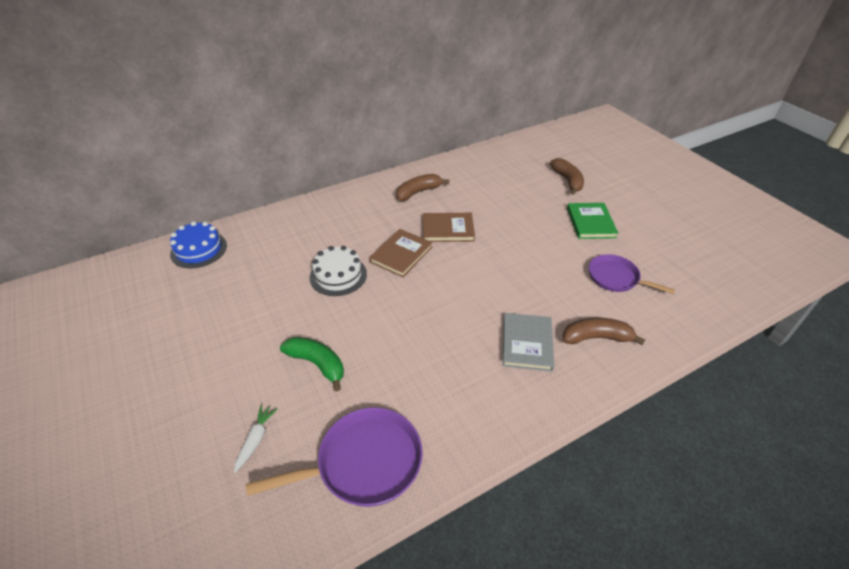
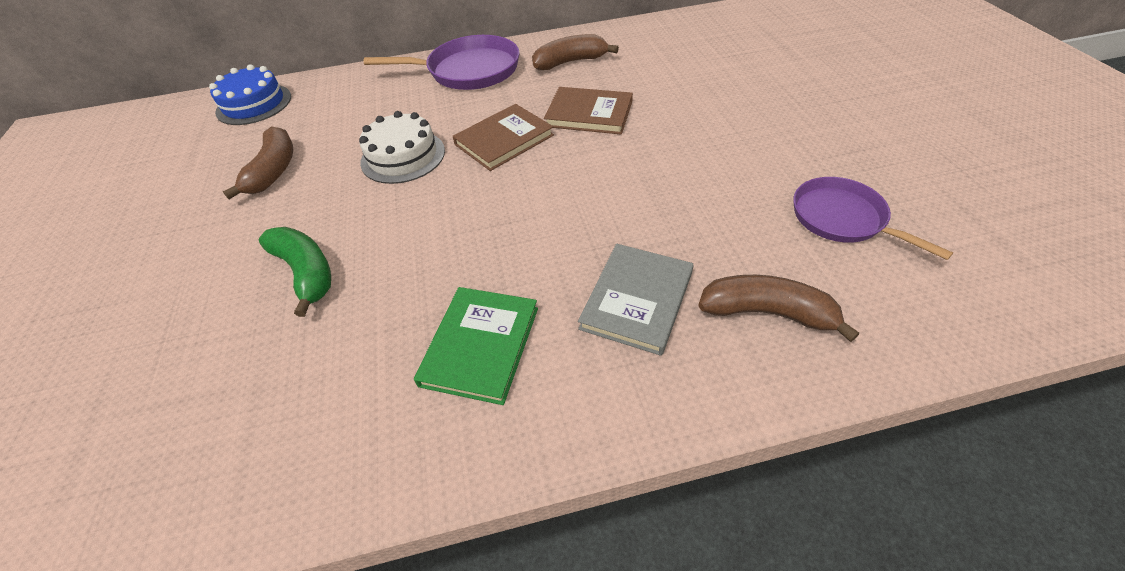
camera: 20 degrees right, 5 degrees up
(256, 440) = (162, 365): white carrot -> none
(364, 463) = (282, 439): purple pan -> purple pan (468, 71)
(567, 181) = (811, 65): brown banana -> brown banana (274, 170)
(590, 222) = (827, 128): green book -> green book (480, 346)

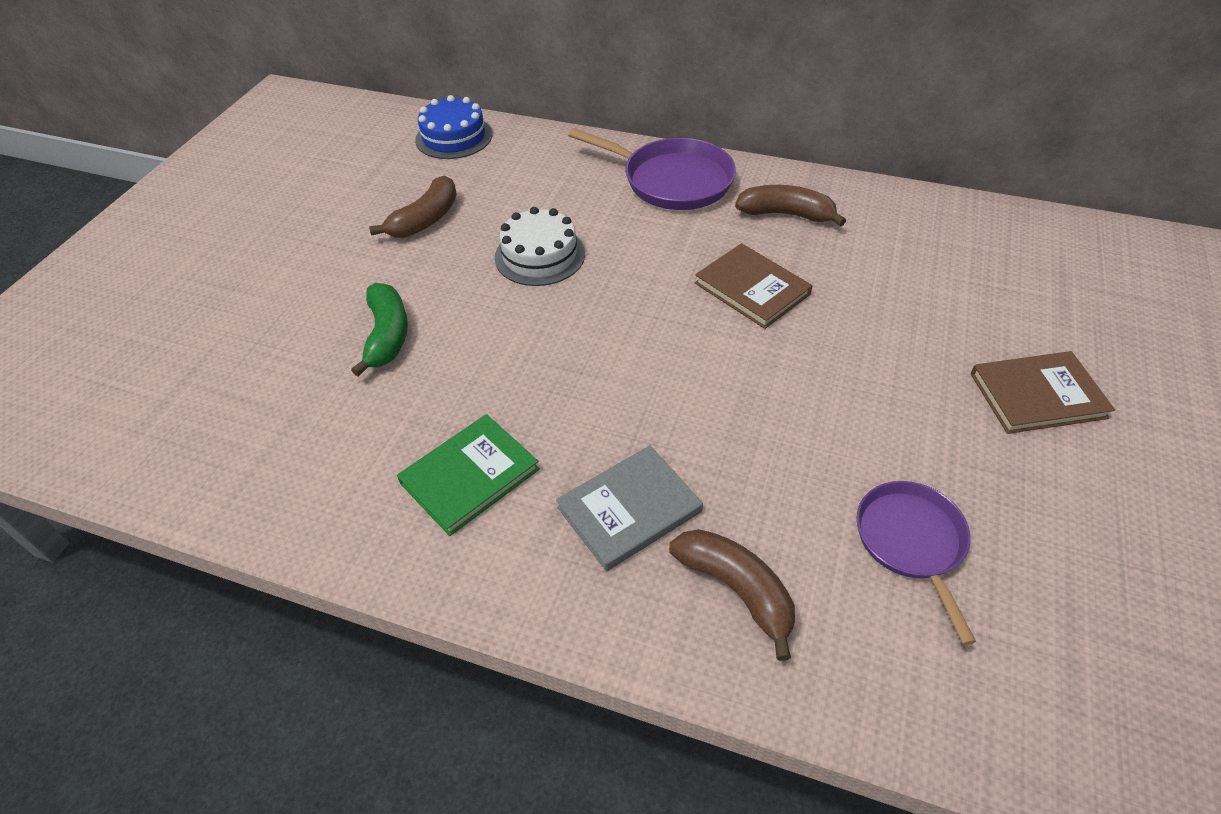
camera: 30 degrees right, 0 degrees up
(504, 140) = (643, 280): brown book -> brown book (1037, 395)

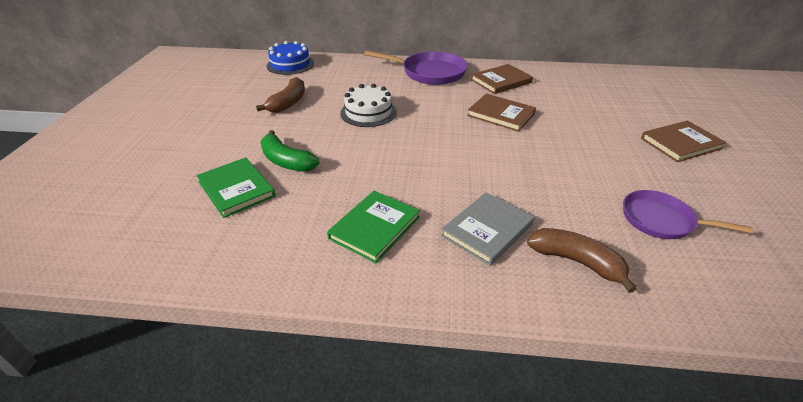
camera: 15 degrees left, 10 degrees down
(305, 375) = (236, 189): none -> green book
(387, 335) = (286, 161): green banana -> green banana turned 150 degrees clockwise
(786, 214) = (501, 81): brown banana -> brown book
(911, 542) = (661, 220): purple pan -> purple pan turned 45 degrees counterclockwise

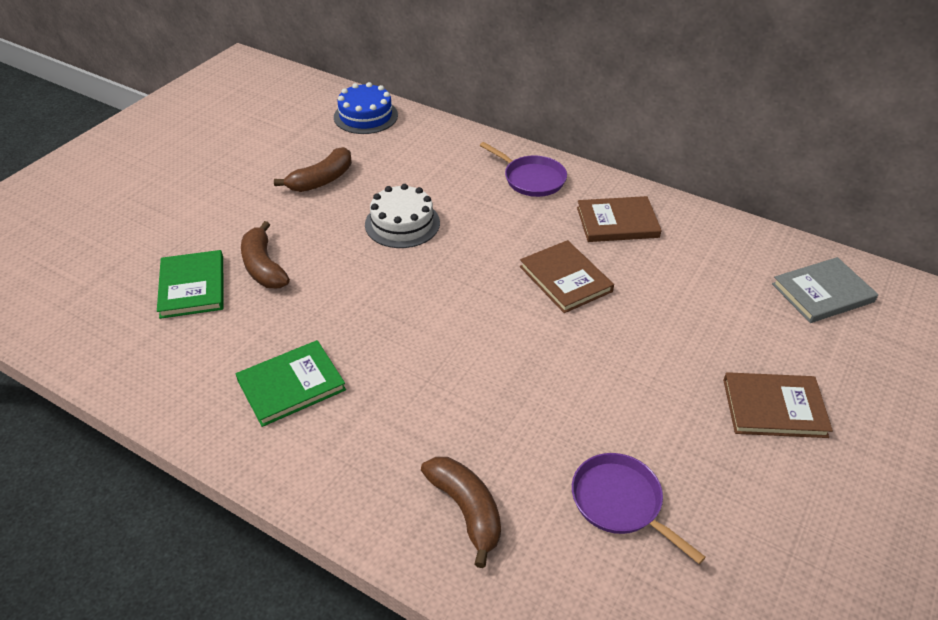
camera: 25 degrees right, 5 degrees up
(286, 161) = (263, 267): green banana -> brown banana
(430, 73) = (531, 179): purple pan -> purple pan, size x0.67
(487, 230) = (404, 434): grey book -> grey book (822, 293)

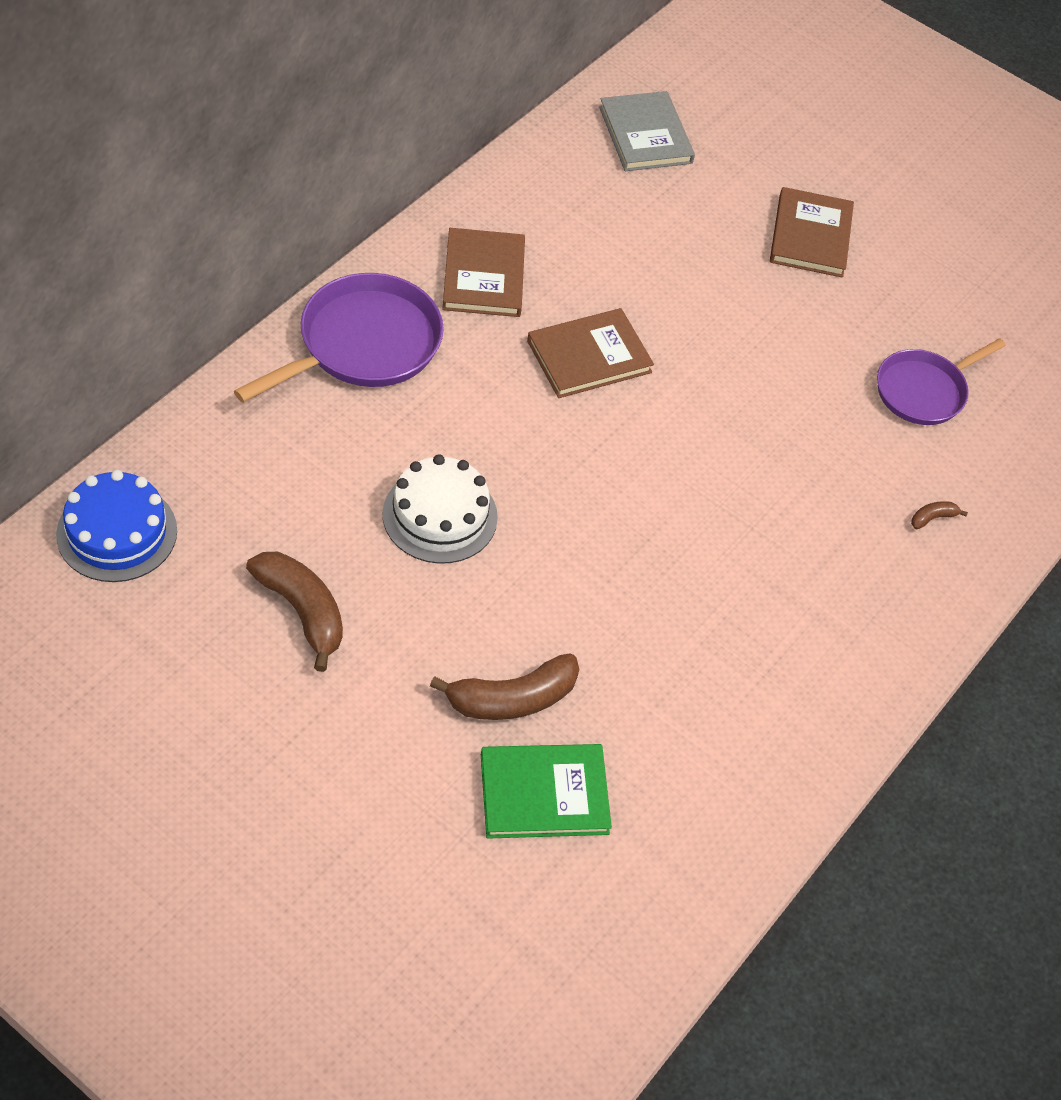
camera: 90 degrees left, 10 degrees up
(291, 385) = (750, 670): green book -> none
(466, 510) = (932, 518): brown banana -> brown banana, size x0.44
(531, 179) = (363, 344): purple pan -> purple pan, size x1.50

